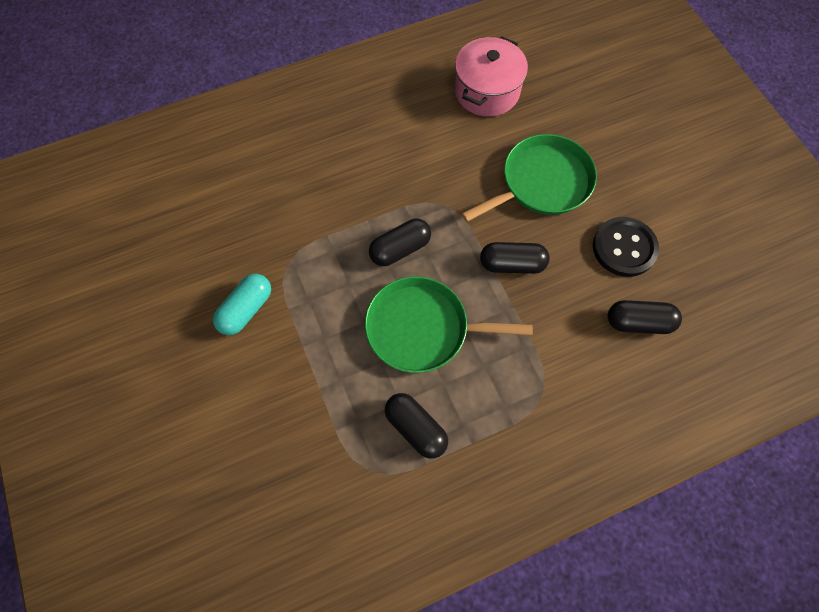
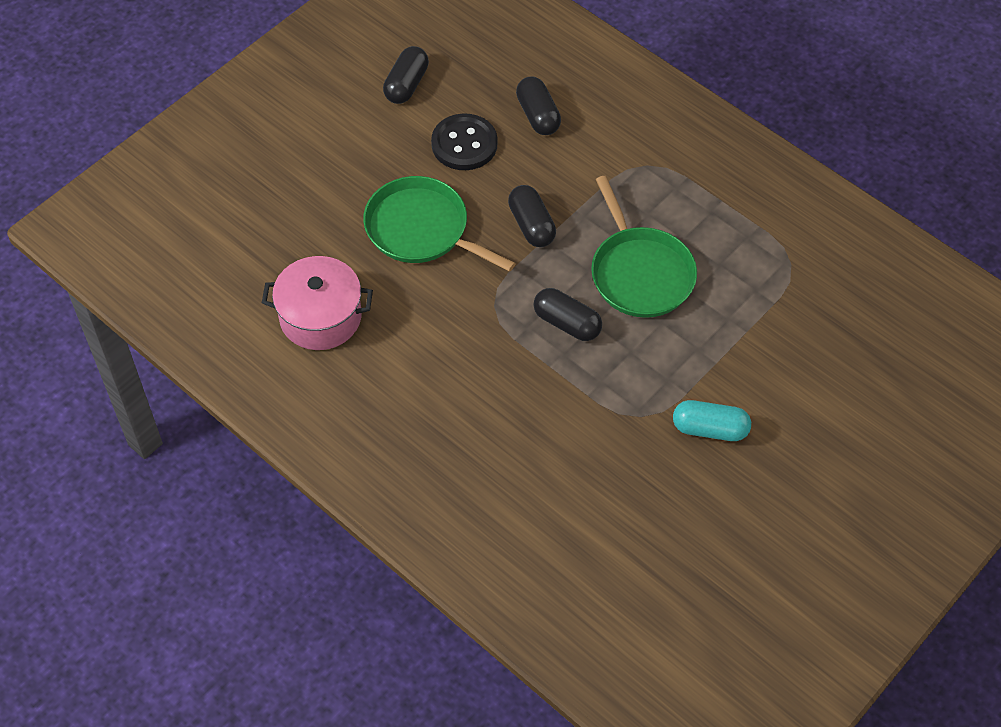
camera: 115 degrees left, 10 degrees down
(416, 428) = (734, 244): black capsule -> black capsule (406, 85)

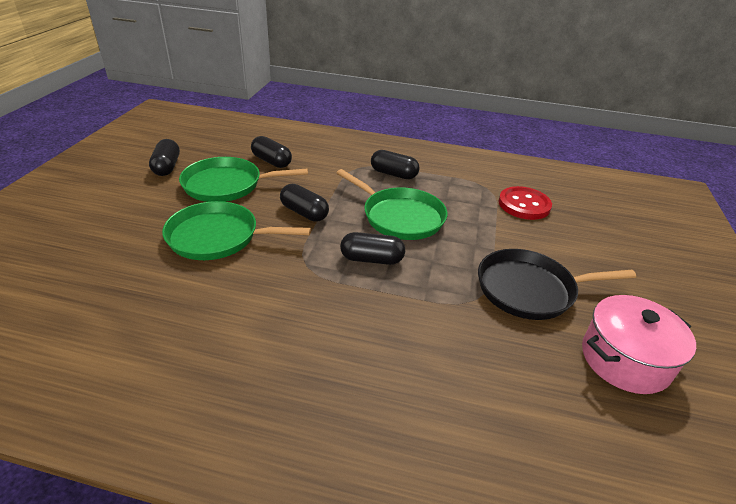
camera: 30 degrees left, 20 degrees down
(320, 317) = (147, 323): pink pot -> pink pot (625, 359)
(464, 144) = (227, 185): black button -> green pan
(683, 195) = (393, 174): none -> black capsule
(710, 429) = (530, 289): turquoise capsule -> black pan
(815, 311) = (524, 205): none -> red button

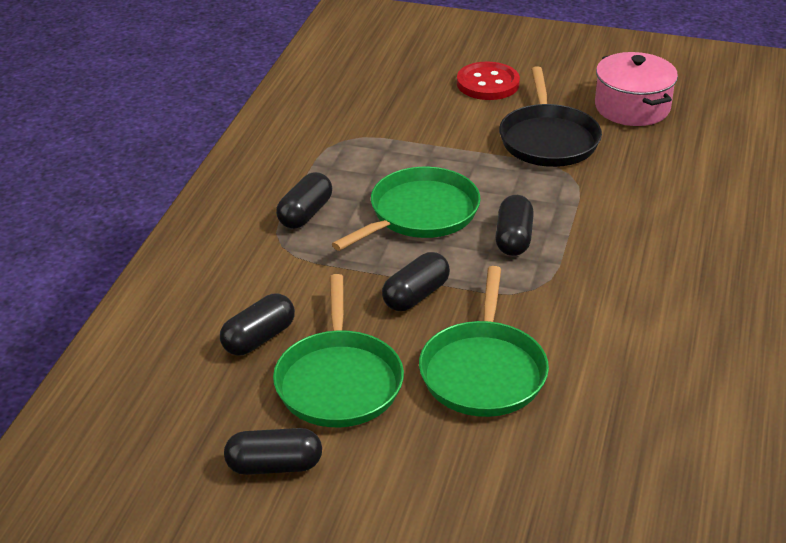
camera: 85 degrees left, 0 degrees up
(524, 205) = (385, 118): red button -> red button (488, 83)

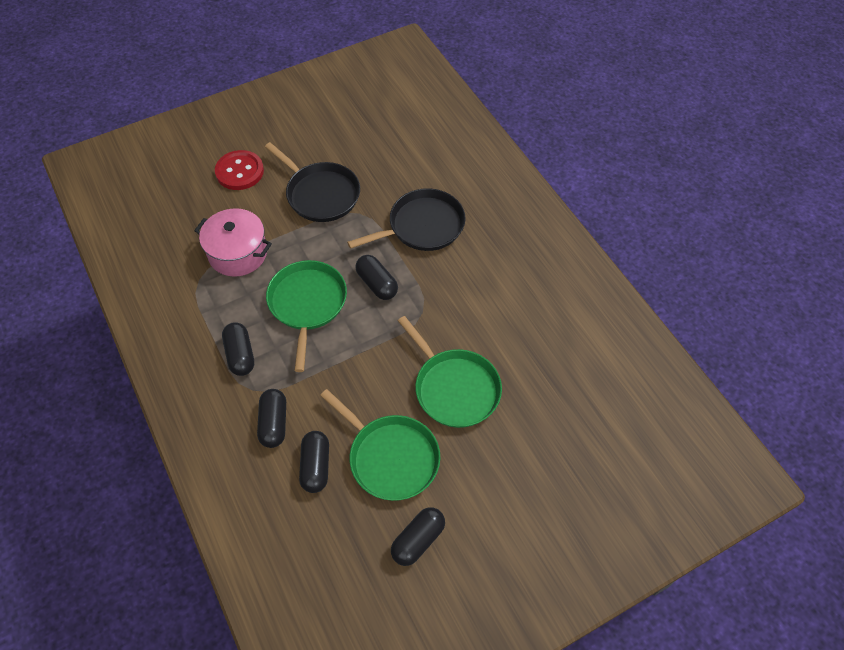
camera: 45 degrees left, 20 degrees up
(416, 295) = (368, 365): black capsule -> black capsule (274, 423)
(629, 221) = (422, 226): none -> black pan
(632, 107) = (342, 137): pink pot -> pink pot (238, 253)

